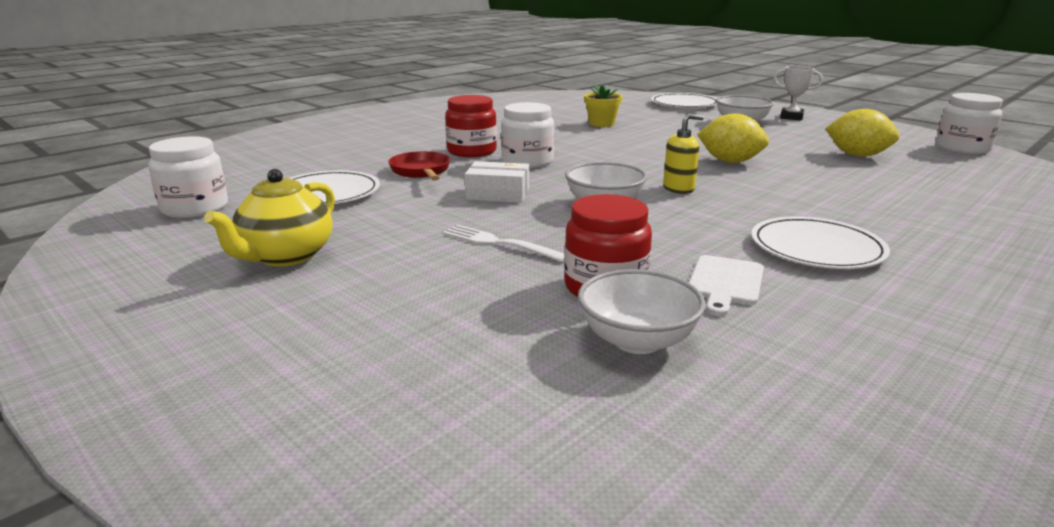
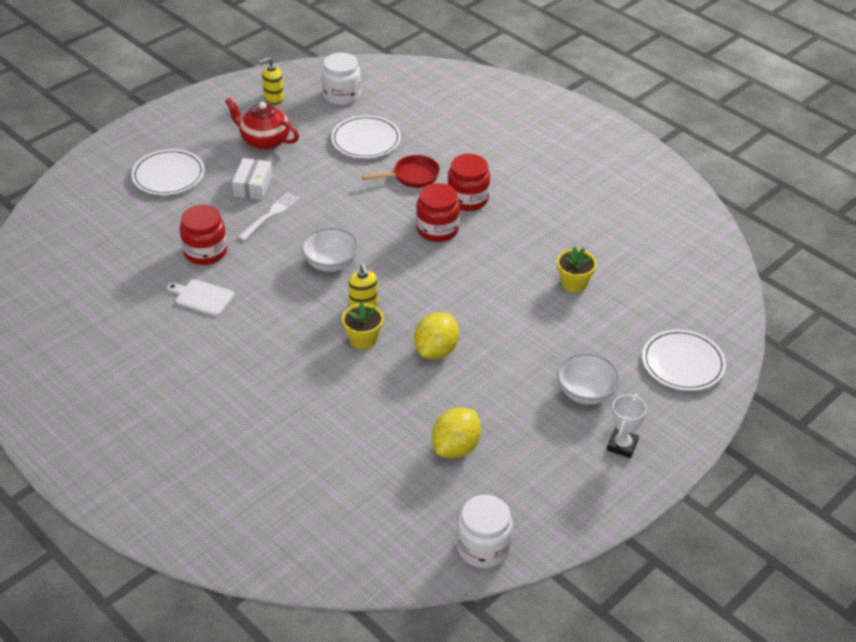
camera: 90 degrees right, 20 degrees up
(151, 255) = (273, 98): none -> yellow soap dispenser
(285, 256) = (264, 141): yellow teapot -> red teapot
(498, 194) = (358, 214): white box -> white box (253, 186)
(527, 162) = (437, 229): white jar -> red jar
(637, 340) = (151, 257): white bowl -> none
(738, 188) = (363, 339): none -> yellow flower pot
(816, 248) = (242, 349): white plate -> white plate (168, 175)

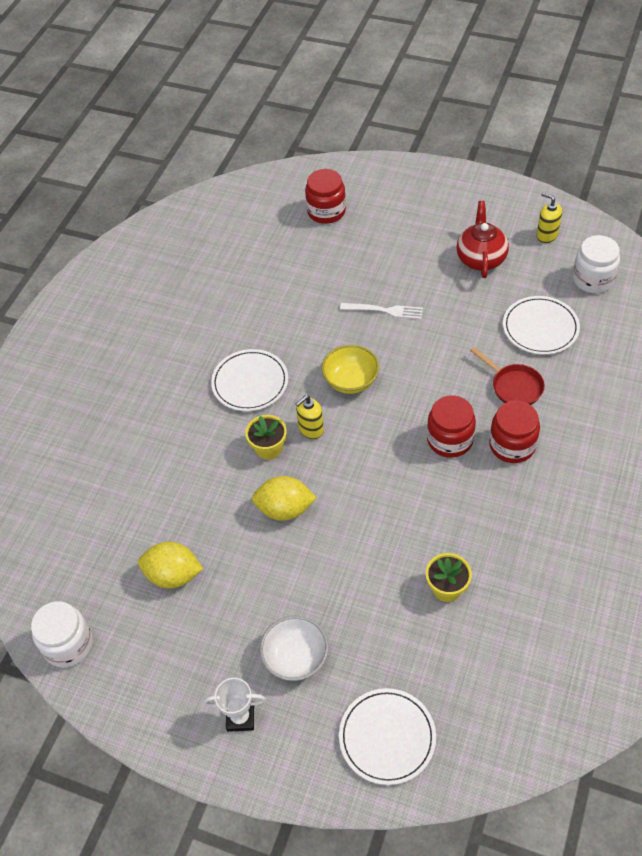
camera: 70 degrees right, 10 degrees up
(168, 175) = (388, 221): white plate -> white plate (250, 382)
(202, 297) = (255, 317): white cutting board -> none
(205, 252) = (310, 292): red jar -> red jar (326, 211)
(253, 186) = (414, 280): white box -> none
(330, 263) = (351, 381): white bowl -> yellow bowl

